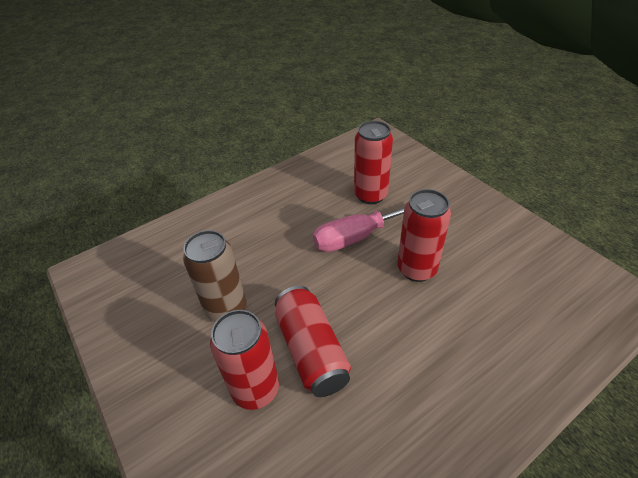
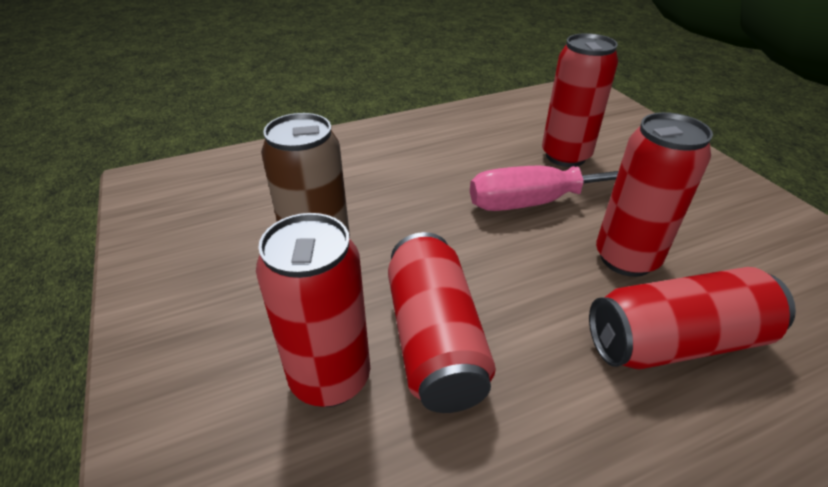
camera: 10 degrees right, 5 degrees down
(449, 320) = (676, 341): none -> red can

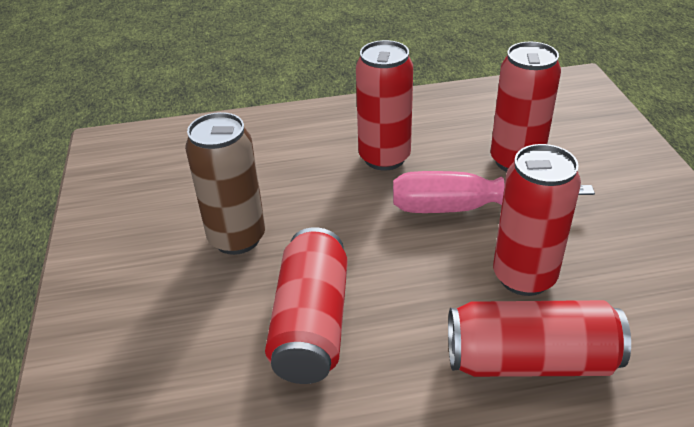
camera: 15 degrees right, 0 degrees up
(330, 378) = (215, 341): red can -> red can (384, 158)

